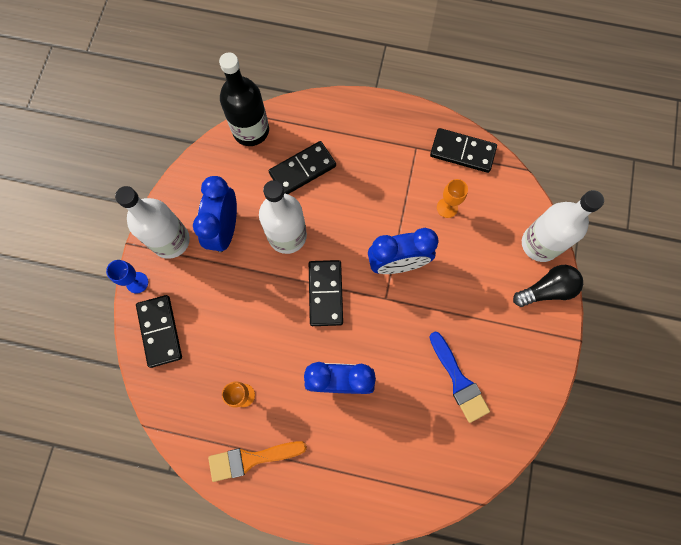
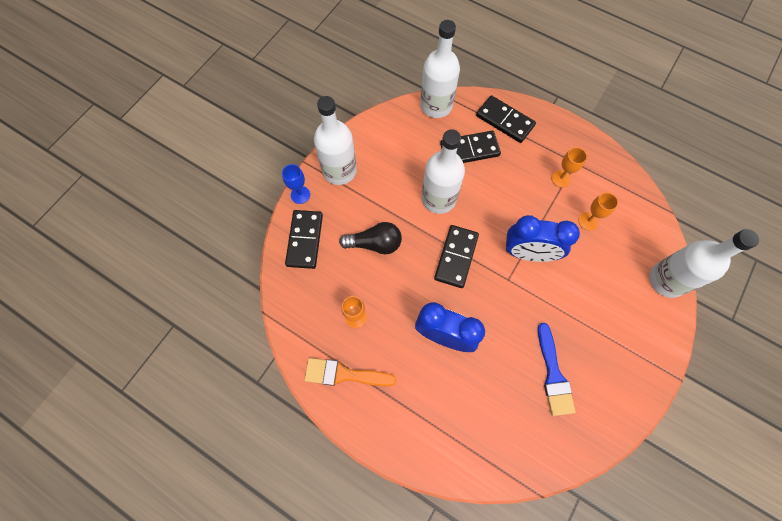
camera: 20 degrees right, 5 degrees down
(225, 229) = (387, 176): blue clock -> none
(251, 130) = (436, 105): black bottle -> white bottle
(406, 170) = (560, 179): none -> orange goblet
(462, 152) = (616, 179): black domino -> black domino (504, 121)
(546, 290) = (661, 323): black light bulb -> black light bulb (375, 244)

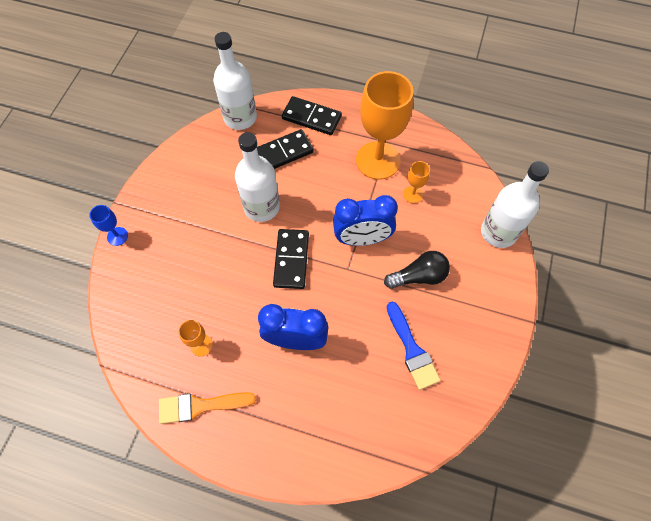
camera: 15 degrees left, 5 degrees down
(305, 240) = (131, 280): black domino -> none
(339, 171) = (154, 203): white bottle -> none
(375, 244) = (206, 266): black light bulb -> black light bulb (418, 276)
(560, 179) = (378, 160): orange goblet -> orange goblet, size x2.31

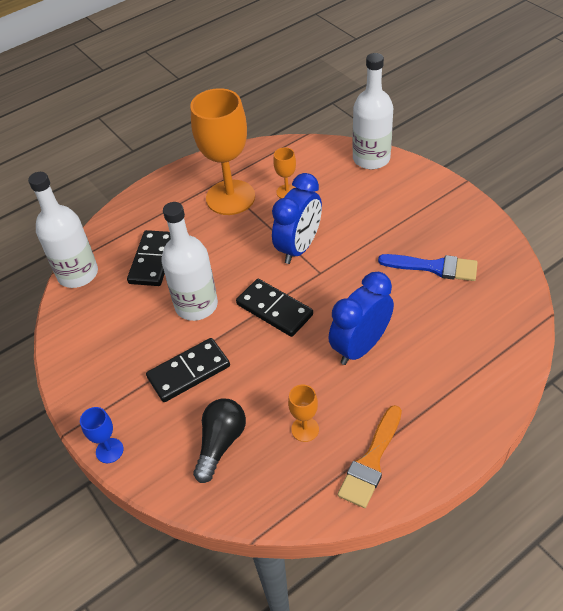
camera: 50 degrees left, 15 degrees down
(311, 118) = (137, 220): black domino -> black domino (189, 372)
(418, 276) = (369, 228): black light bulb -> black light bulb (221, 443)

